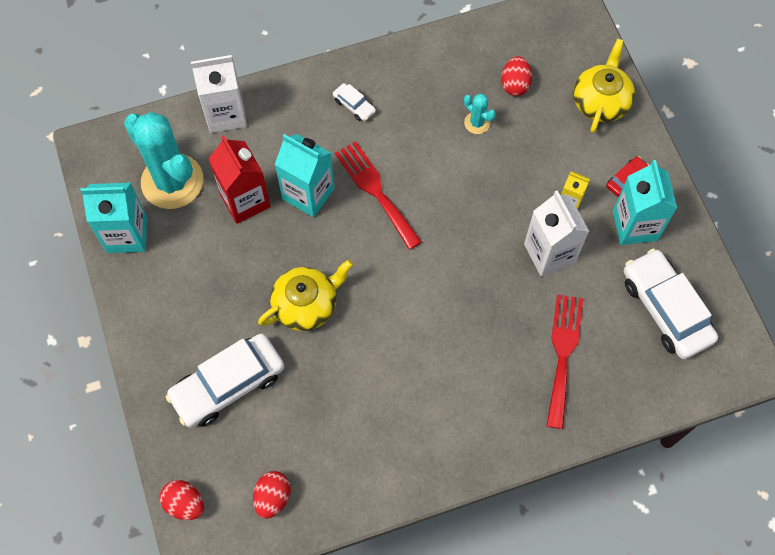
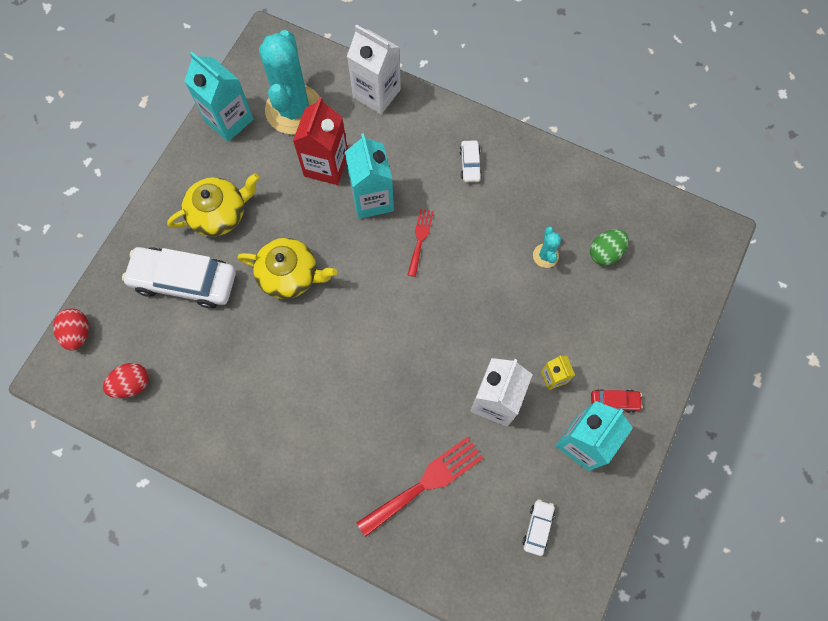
camera: 45 degrees right, 5 degrees up
(376, 191) = (420, 239): red fork -> red fork, size x0.57
(515, 84) = (605, 252): red egg -> green egg
(601, 101) = (659, 324): yellow teapot -> yellow teapot (219, 213)
(666, 309) = (537, 527): white car -> white car, size x0.45

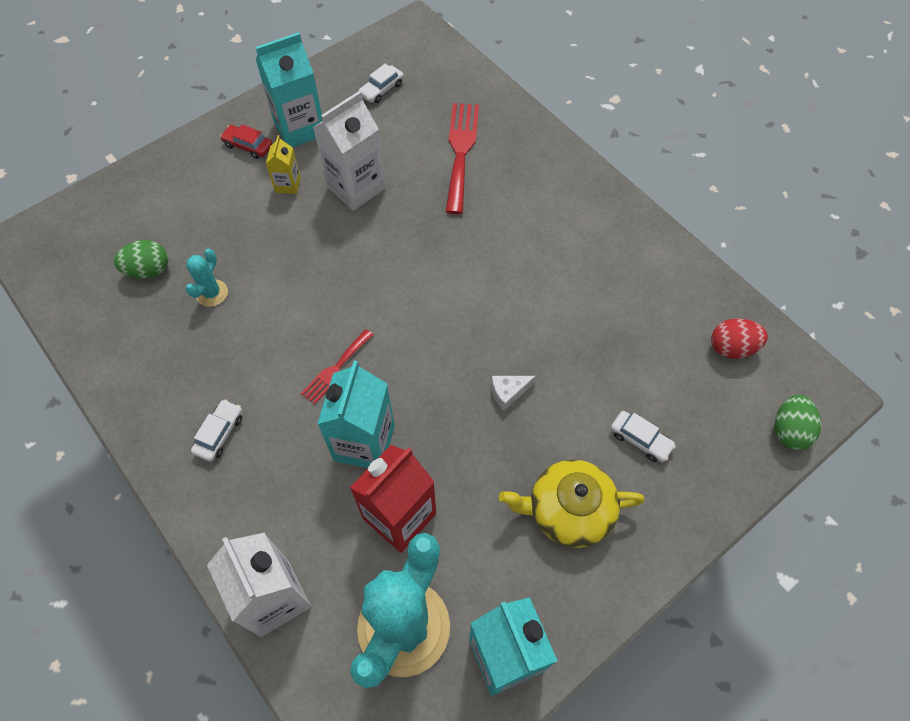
camera: 155 degrees left, 10 degrees down
(78, 333) = (789, 430): red egg -> green egg
(184, 281) = (640, 439): white car -> white car, size x0.45
(289, 275) = (508, 392): yellow teapot -> white cheese
(425, 483) = (461, 152): red fork -> red fork turned 105 degrees clockwise

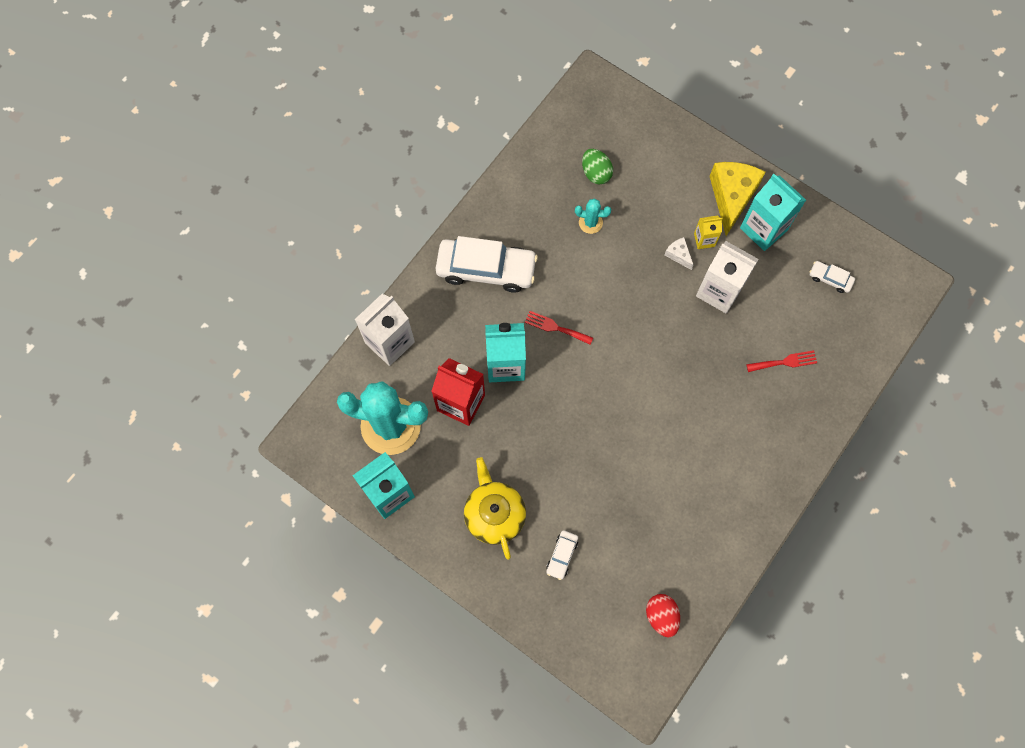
camera: 75 degrees right, 10 degrees up
(219, 433) = (486, 269): white car -> white car, size x2.24
(248, 146) = (731, 197): red car -> yellow cheese
(461, 152) = (784, 362): red fork -> red fork, size x0.57
(508, 392) = (572, 453): white cheese -> white cheese (678, 255)
(789, 430) = (601, 668): green egg -> none

